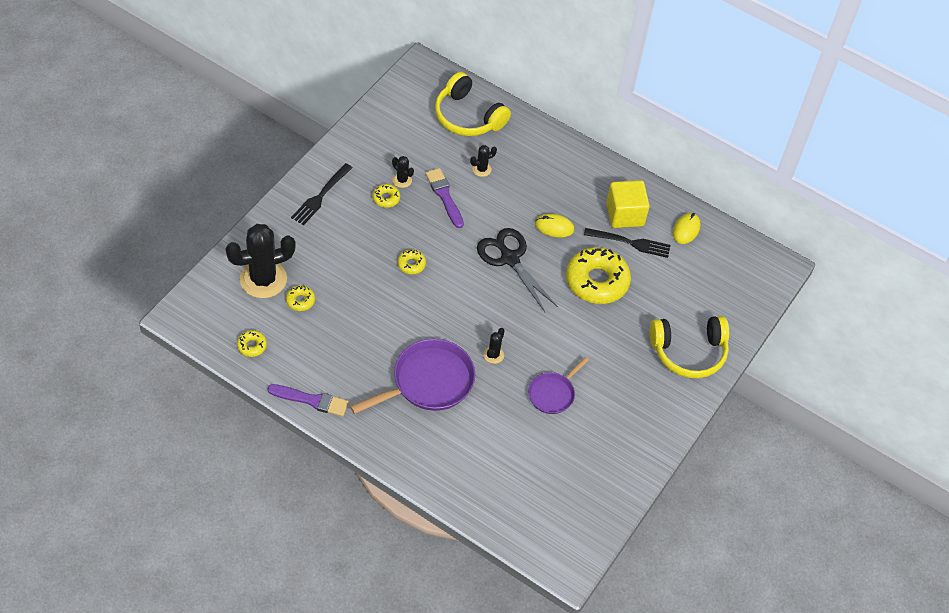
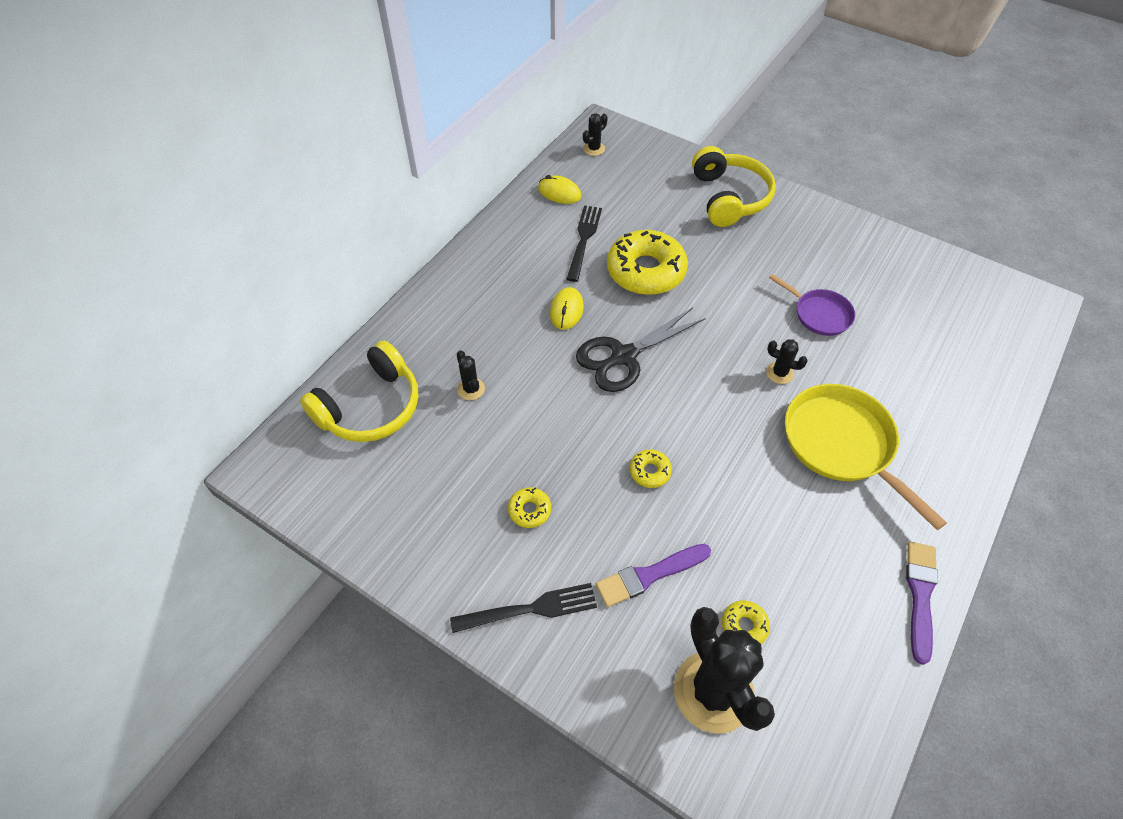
camera: 85 degrees left, 0 degrees up
(252, 346) = (849, 698): yellow donut -> none
(321, 196) = (530, 609): black fork -> black fork turned 45 degrees counterclockwise
(402, 180) = (493, 489): black cactus -> black cactus (594, 149)
(428, 382) = (842, 444): purple pan -> yellow pan
(444, 196) = (521, 433): purple brush -> purple brush (649, 575)
(625, 214) = (541, 243): yellow cube -> none

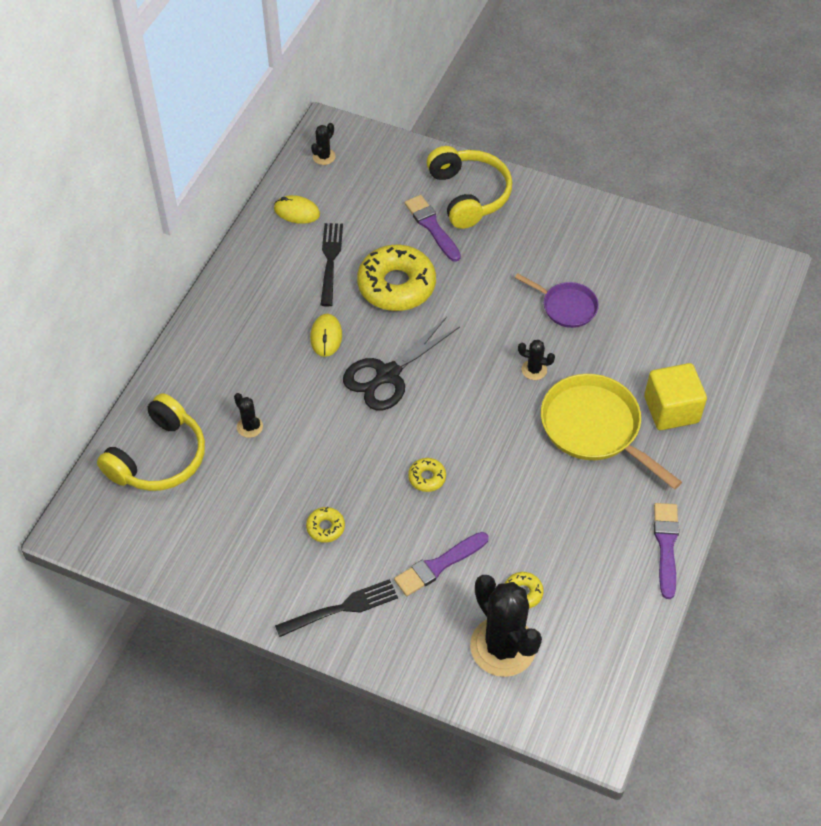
camera: 10 degrees left, 0 degrees up
(689, 221) = (432, 227): none -> purple brush
(930, 437) = (671, 409): none -> yellow cube

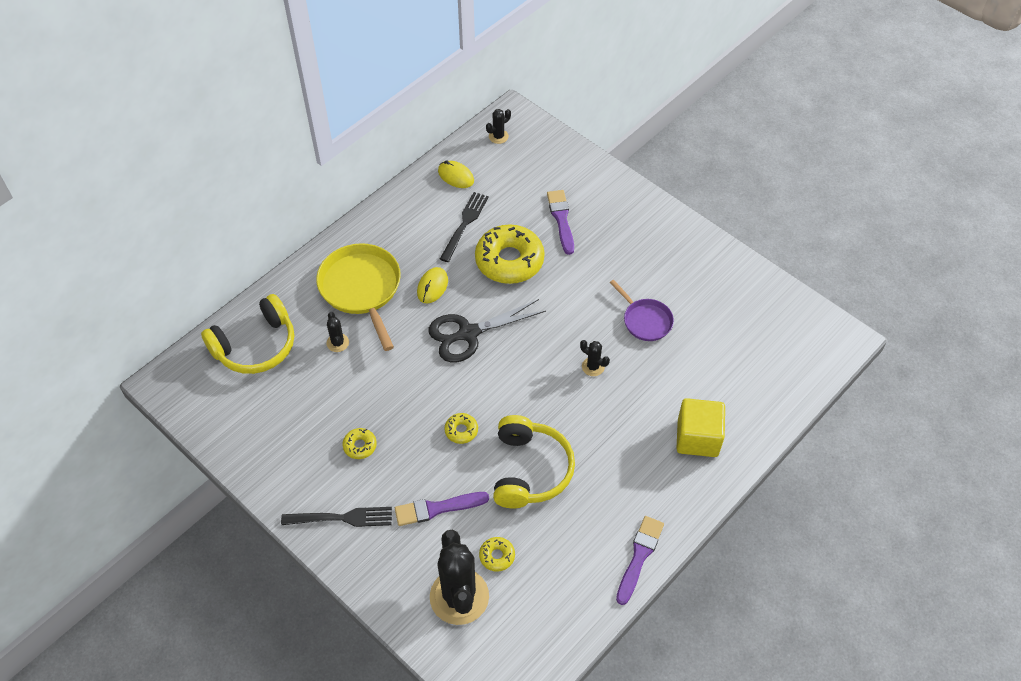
camera: 20 degrees right, 0 degrees up
(469, 195) = (604, 201): yellow headphones -> yellow headphones (530, 470)
(594, 428) = (623, 433): yellow pan -> yellow pan (362, 289)

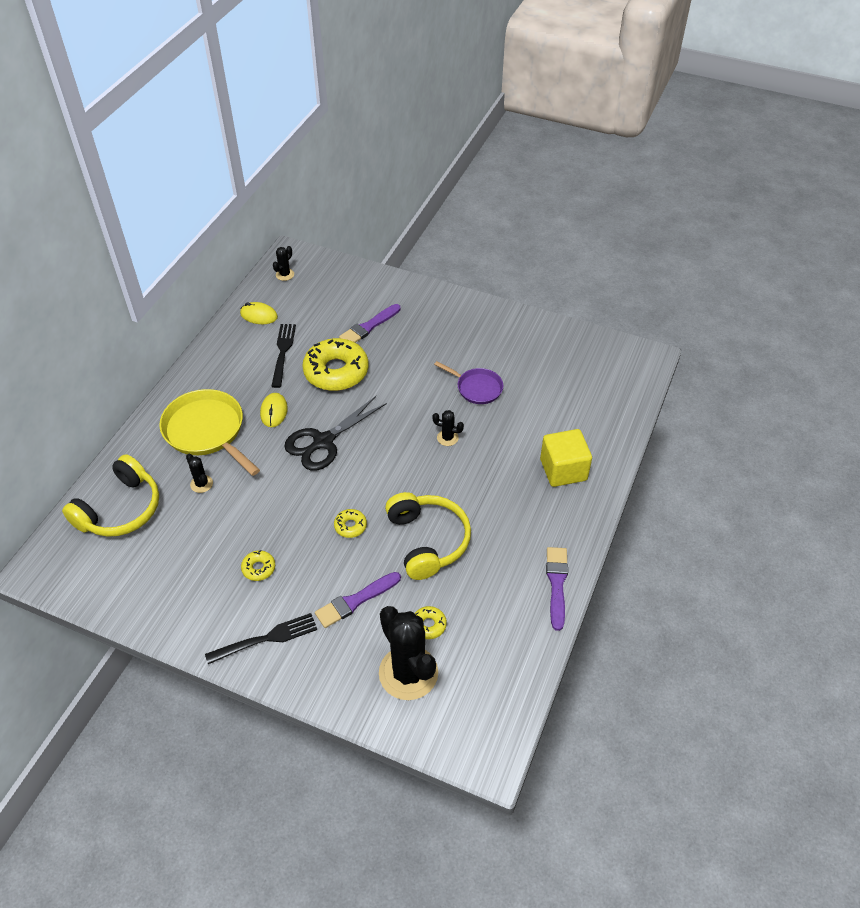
camera: 20 degrees left, 5 degrees down
(561, 219) = (369, 326): purple brush -> purple brush turned 105 degrees counterclockwise

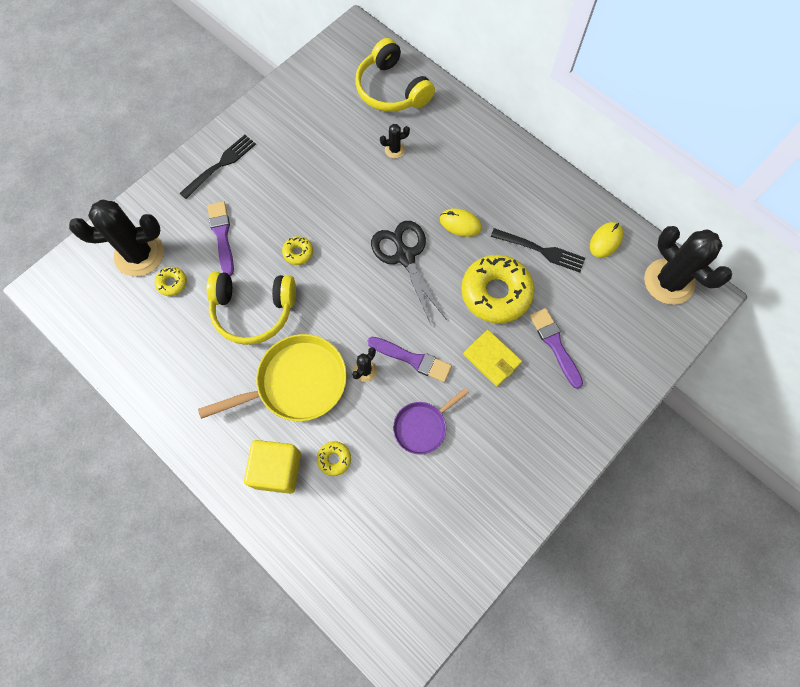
camera: 110 degrees right, 20 degrees up
(207, 431) = (456, 165): yellow pan -> yellow pan (297, 383)
(258, 568) = (287, 174): yellow donut -> yellow donut (334, 459)
(266, 639) = (220, 165): black fork -> black fork turned 135 degrees counterclockwise
(285, 274) = (669, 281): black cactus -> black cactus, size x2.28
(398, 360) = (492, 359): none -> yellow wallet
(557, 584) = (156, 404): purple brush -> purple brush (412, 359)

